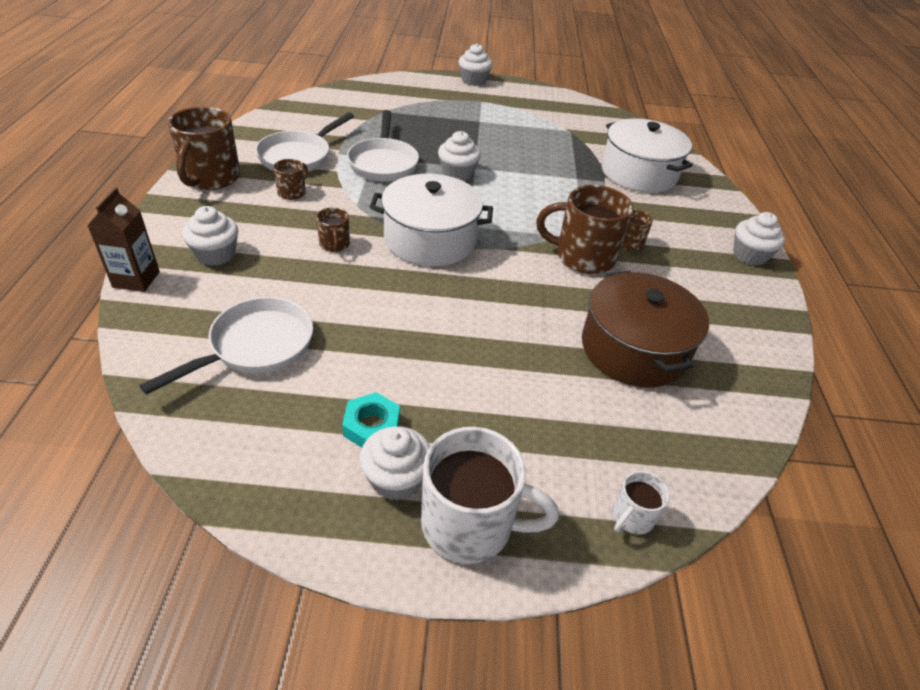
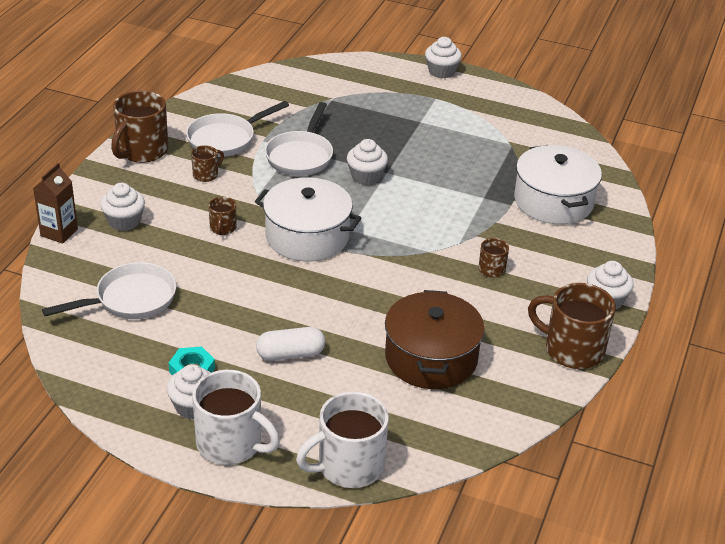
camera: 20 degrees right, 5 degrees down
(481, 377) = (290, 354): none -> white capsule
(583, 257) = (438, 274): brown mug -> brown mug (572, 349)
(632, 517) = (348, 466): white mug -> white mug, size x2.02

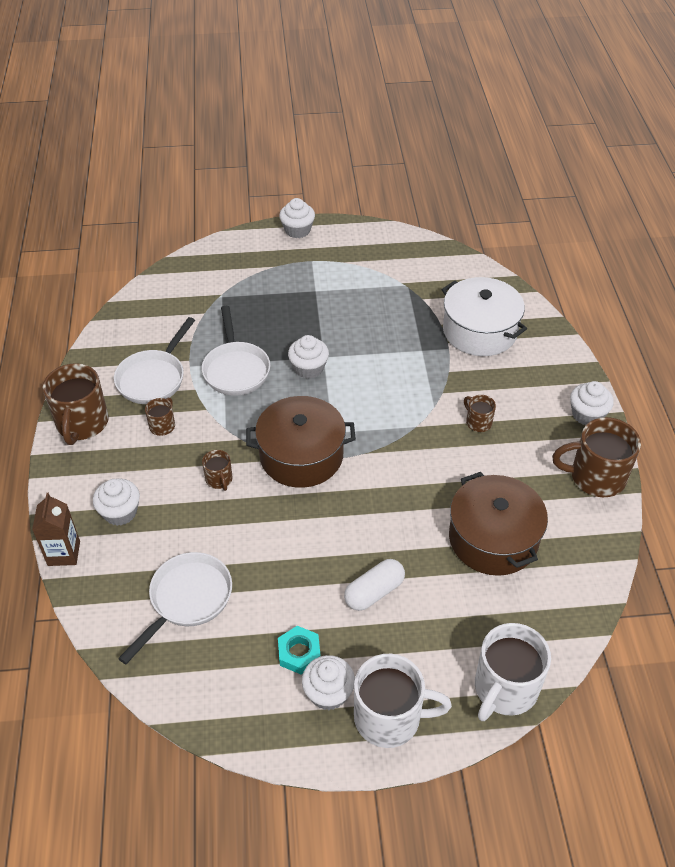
camera: 25 degrees left, 10 degrees up
(307, 236) = (301, 455): white pot -> brown pot

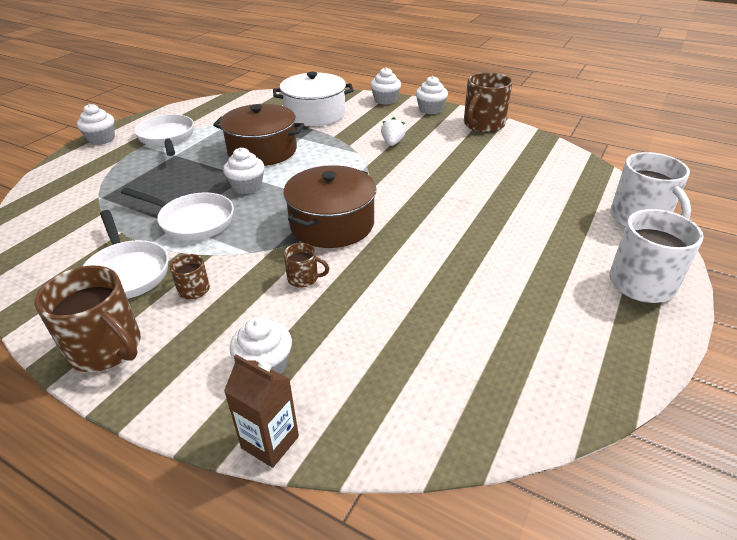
camera: 55 degrees left, 10 degrees down
(187, 600) = (428, 358): white pan -> white pan (167, 137)
(299, 653) = (545, 306): turquoise nut -> none
(328, 693) = (599, 306): white cupcake -> white cupcake (385, 100)
(374, 592) = (508, 242): white capsule -> none
(478, 422) = (392, 143): brown mug -> white strawberry
(493, 538) = (501, 175): brown pot -> brown pot (262, 150)

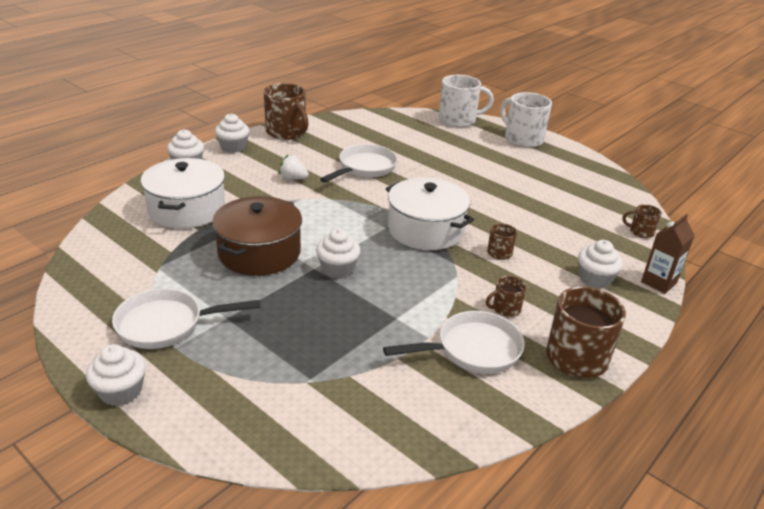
camera: 80 degrees left, 5 degrees down
(192, 221) = (393, 307): white pan -> white pan (364, 168)
(332, 224) = (425, 230): brown pot -> white pot
(416, 427) = (640, 232): none -> brown mug

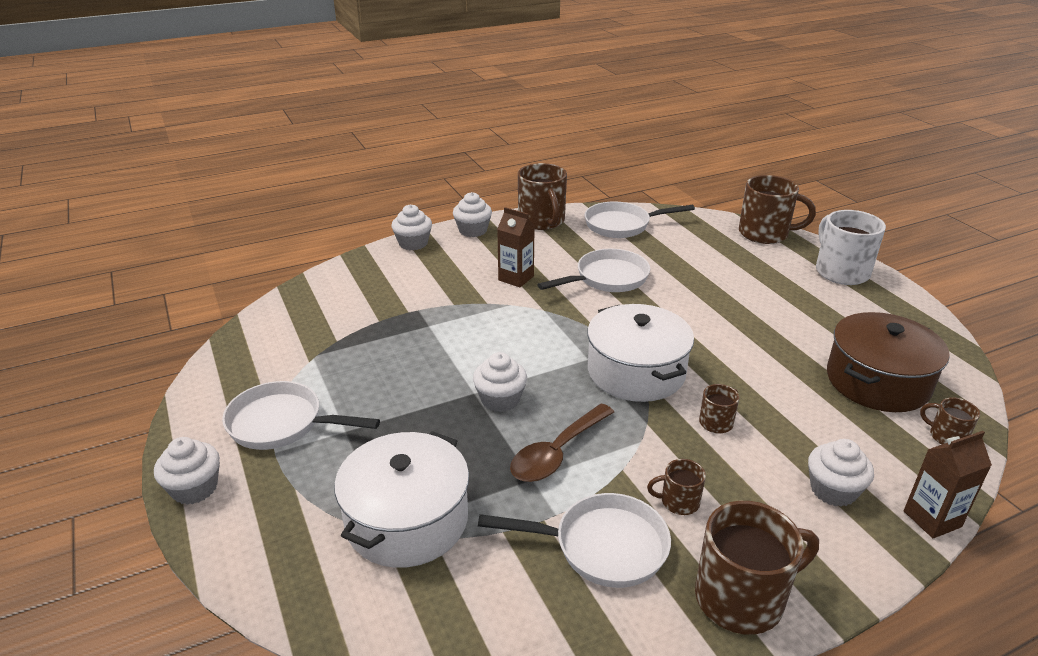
camera: 25 degrees right, 0 degrees up
(187, 209) = (381, 295): white pot -> white pot (407, 520)
(259, 252) = (425, 361): brown pot -> brown pot (877, 381)
(293, 178) = (516, 278): white strawberry -> brown carton
(352, 127) = (622, 225): none -> white pan
(403, 296) = (557, 453): none -> brown spoon
(458, 120) = (765, 234): white mug -> brown mug

